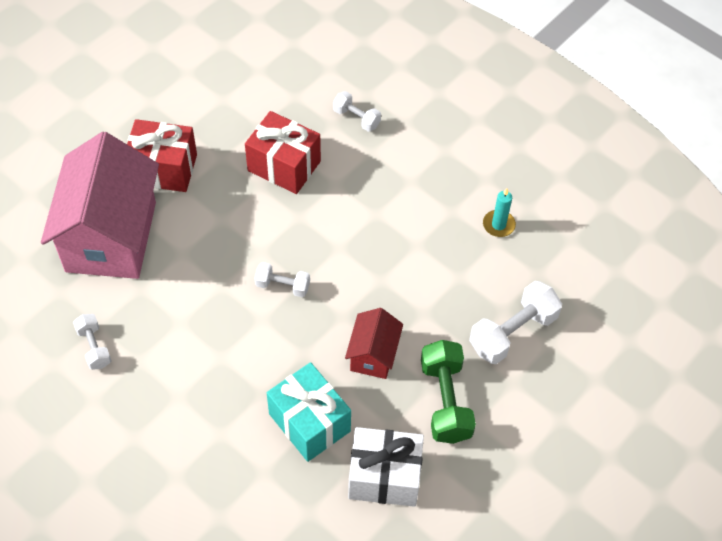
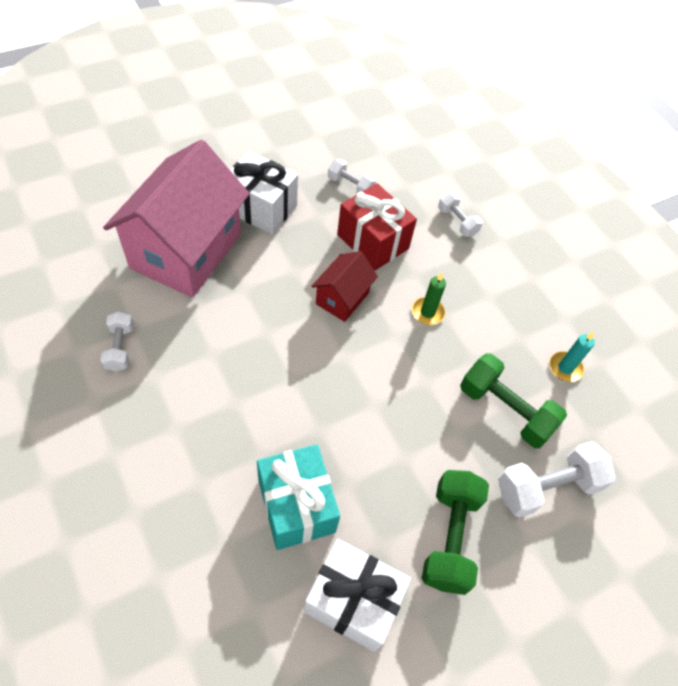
camera: 15 degrees right, 0 degrees up
(163, 169) = (261, 208): red gift -> white gift
(282, 286) = (326, 353): white dumbbell -> white dumbbell (350, 186)
(360, 217) = (427, 312): none -> green candle
(373, 355) = (390, 457): red house -> red house (342, 298)
(457, 280) = (505, 410): none -> green dumbbell

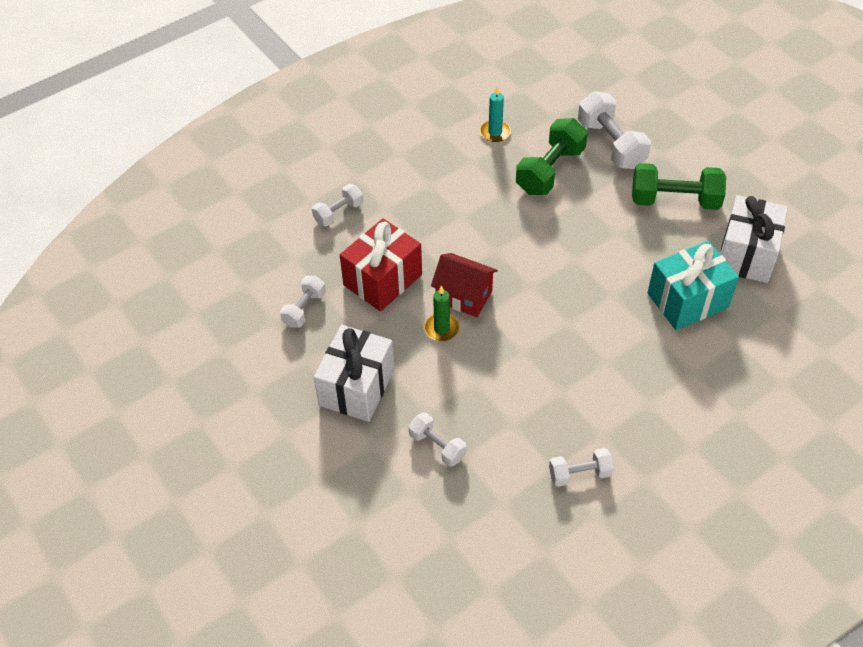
camera: 90 degrees left, 5 degrees down
(186, 251) = (437, 446): pink house -> white dumbbell
(427, 312) = (462, 229): green candle -> green candle (441, 328)

